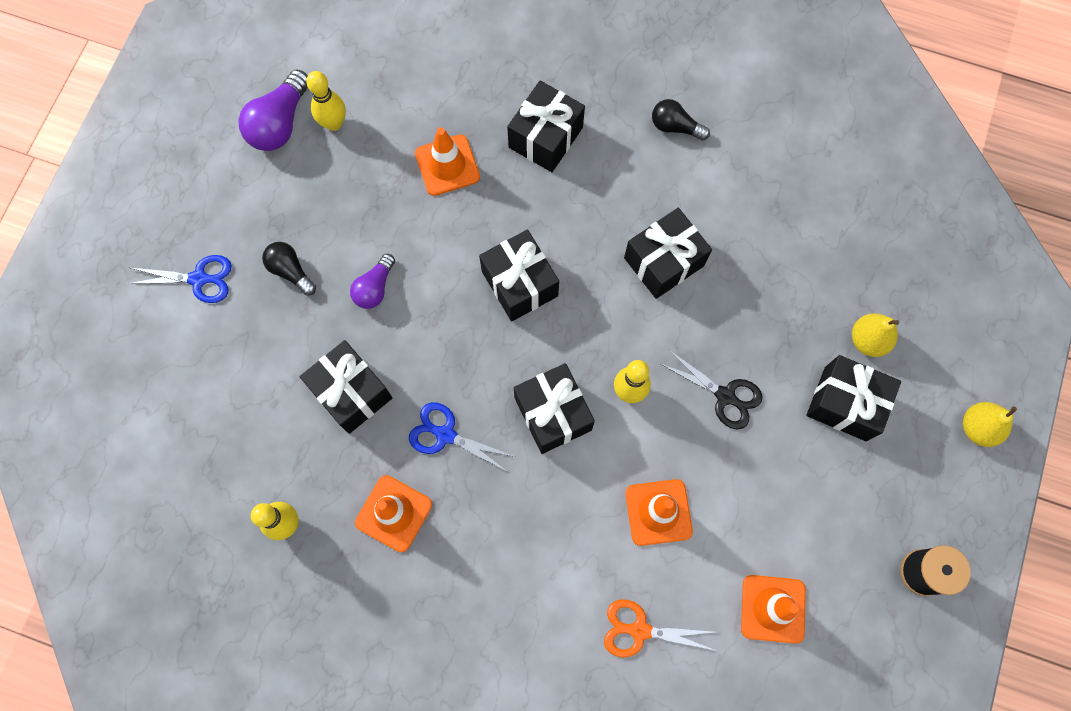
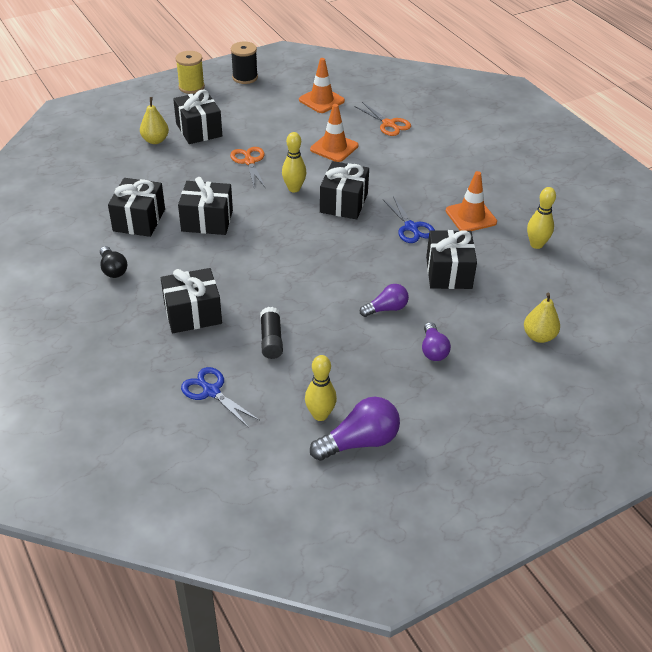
camera: 140 degrees left, 30 degrees down
(199, 279) = (502, 384): blue scissors -> blue scissors (211, 391)
(290, 271) = (433, 350): black light bulb -> purple light bulb
(447, 165) = (271, 340): orange traffic cone -> black glue stick
(519, 283) = (297, 259): black gift -> black gift (139, 220)
(725, 396) = (249, 162): black scissors -> orange scissors
(958, 485) = (191, 87): none -> yellow spool
(978, 428) = (155, 95): yellow pear -> yellow pear (539, 336)

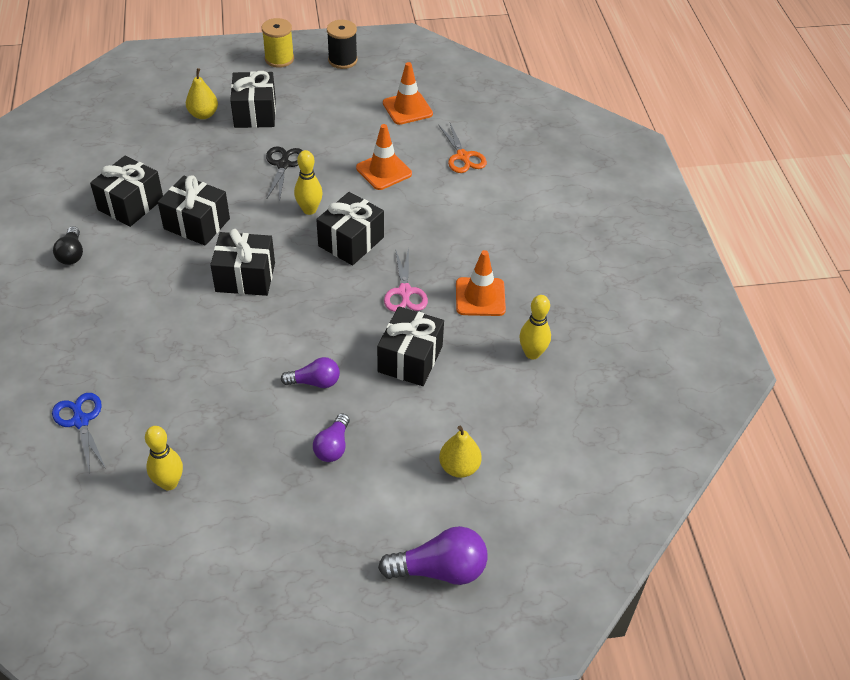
camera: 20 degrees right, 5 degrees up
(193, 314) = (117, 327): black gift -> black gift (245, 277)
(249, 162) = (283, 165): orange scissors -> black scissors
(271, 340) = (174, 381): black glue stick -> none
(359, 442) = (188, 527): purple light bulb -> purple light bulb (440, 569)
(411, 227) = (405, 292): blue scissors -> pink scissors

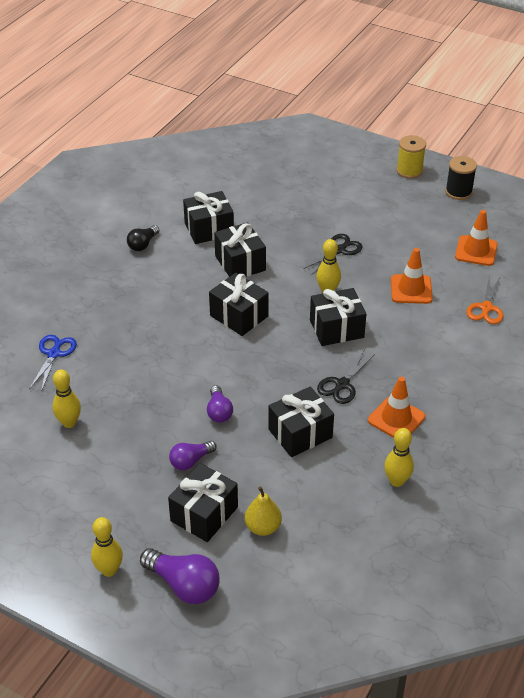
camera: 40 degrees right, 5 degrees down
(203, 114) = (315, 188): yellow pear -> none
(255, 113) = (353, 203): black gift -> black gift (204, 514)
(315, 382) = (219, 411): purple light bulb -> purple light bulb turned 45 degrees clockwise
(355, 604) = (109, 570): none -> yellow bowling pin
(405, 292) = (342, 384): pink scissors -> black scissors

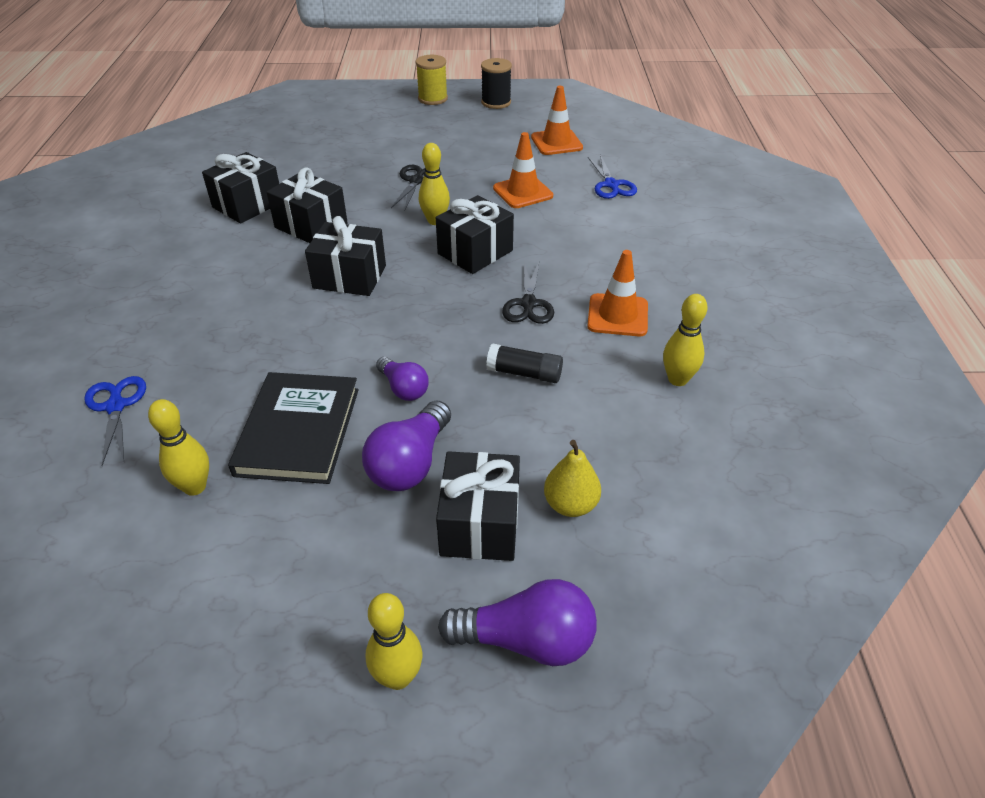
camera: 30 degrees left, 0 degrees up
(142, 413) = (298, 431): none -> black book
(143, 244) = (171, 243): black light bulb -> none
(191, 461) = (410, 463): purple light bulb -> purple light bulb, size x1.60
(300, 433) = (524, 373): black gift -> black glue stick
(486, 308) = (611, 185): orange scissors -> blue scissors

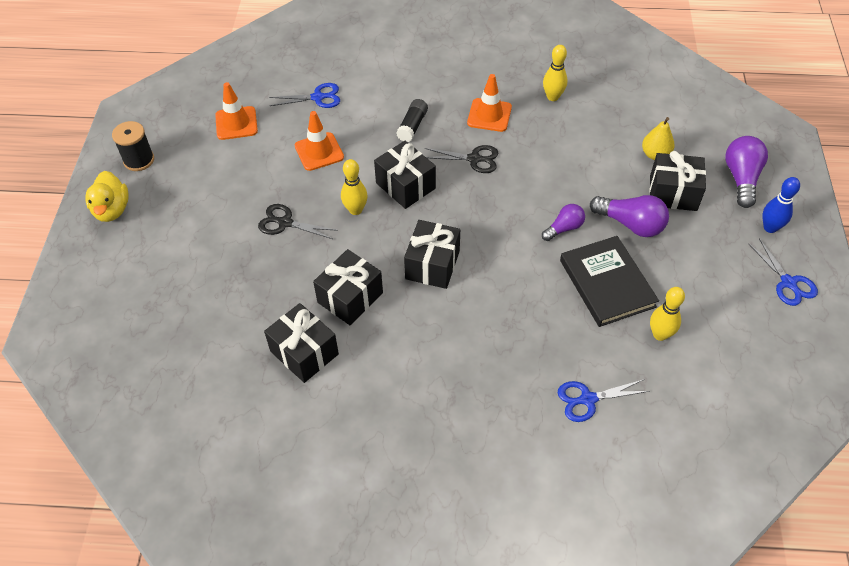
camera: 85 degrees left, 10 degrees up
(260, 690) = (788, 282): none -> blue scissors
(298, 431) = (607, 283): black book -> black book turned 60 degrees clockwise
(398, 677) = (770, 228): yellow bowling pin -> blue bowling pin
(433, 99) = (112, 210): yellow spool -> yellow duck
(524, 373) = (548, 166): black glue stick -> black glue stick (412, 126)

